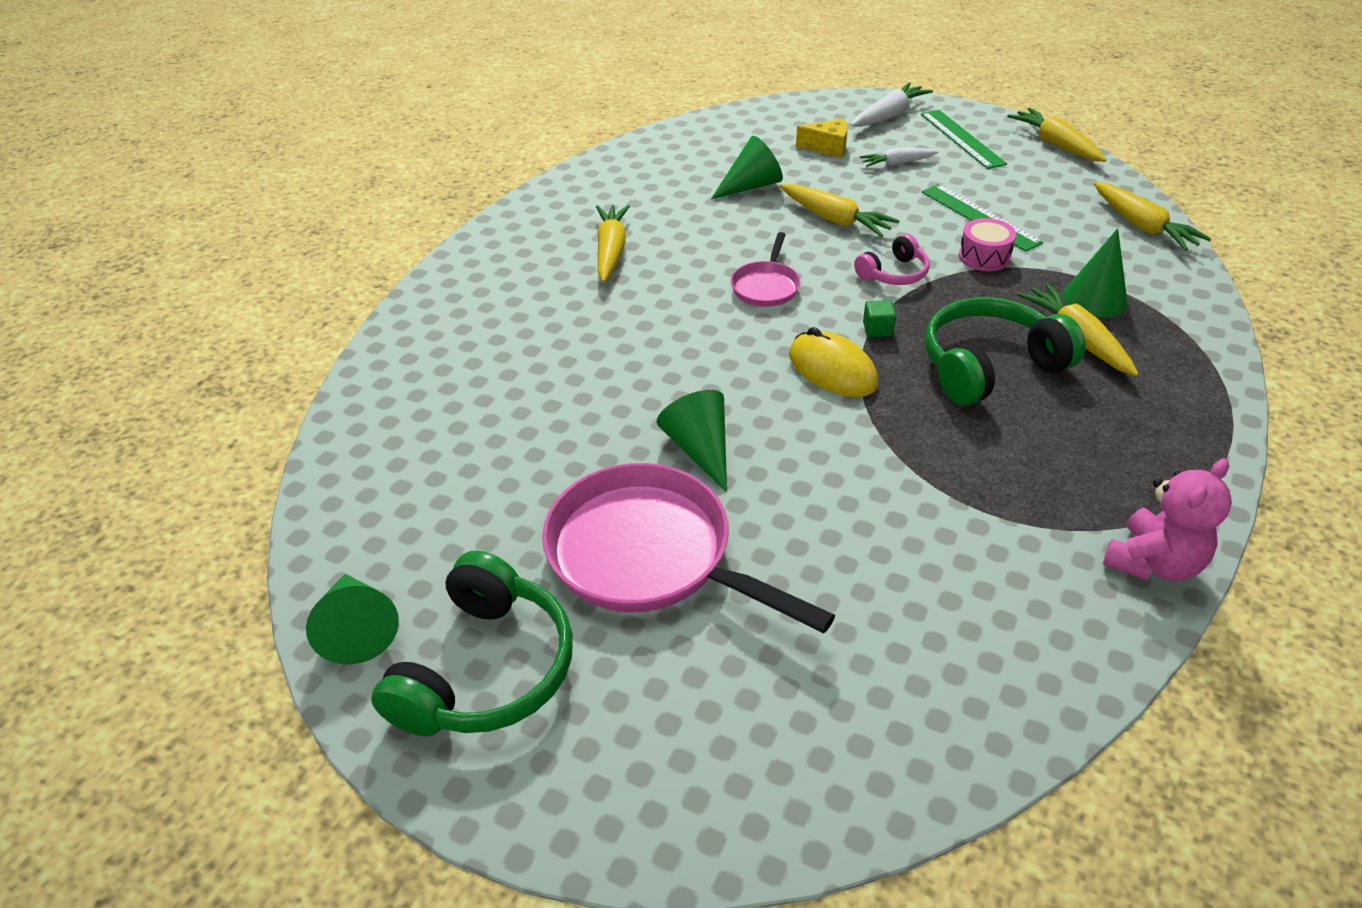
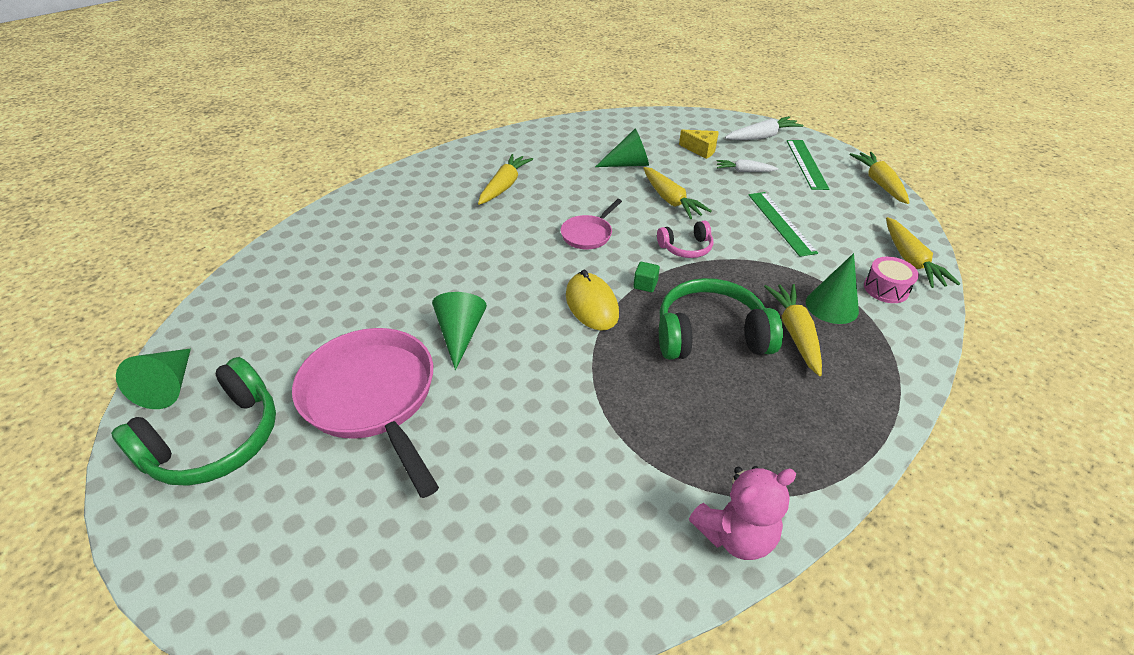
camera: 20 degrees right, 0 degrees up
(984, 257) = (763, 252): pink drum -> pink drum (886, 289)

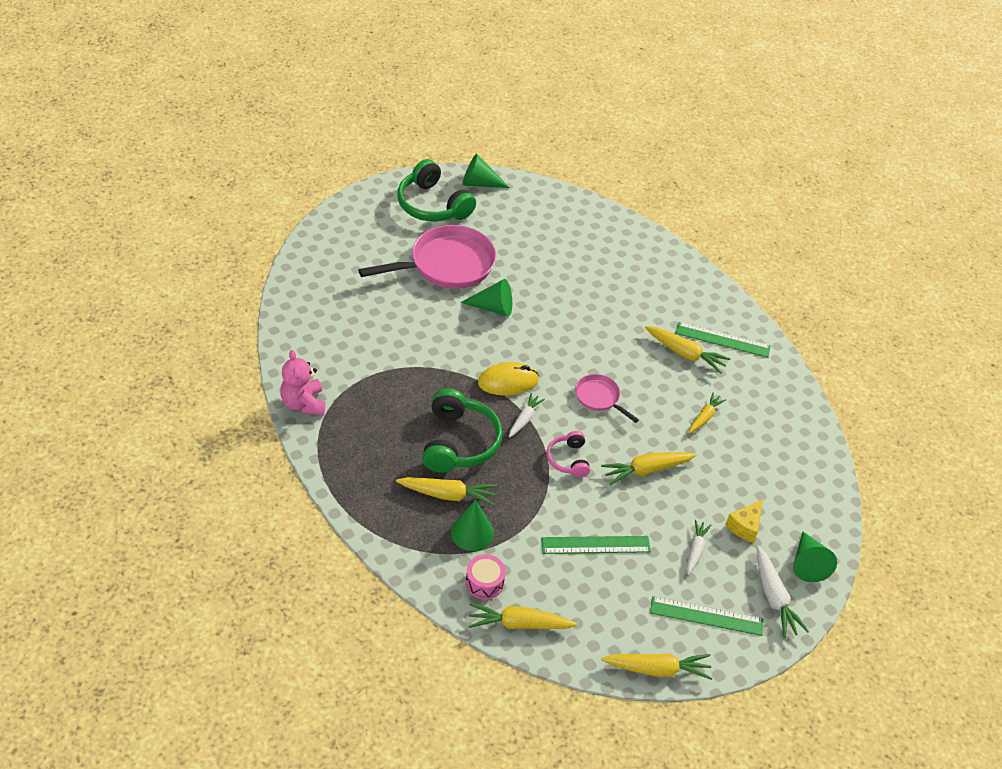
camera: 95 degrees right, 5 degrees up
(478, 166) = (722, 340): none -> green ruler
(586, 172) = (704, 417): none -> yellow carrot
(628, 164) = (718, 454): green cone -> green cone (808, 563)
(645, 285) = (524, 419): green cube -> white carrot

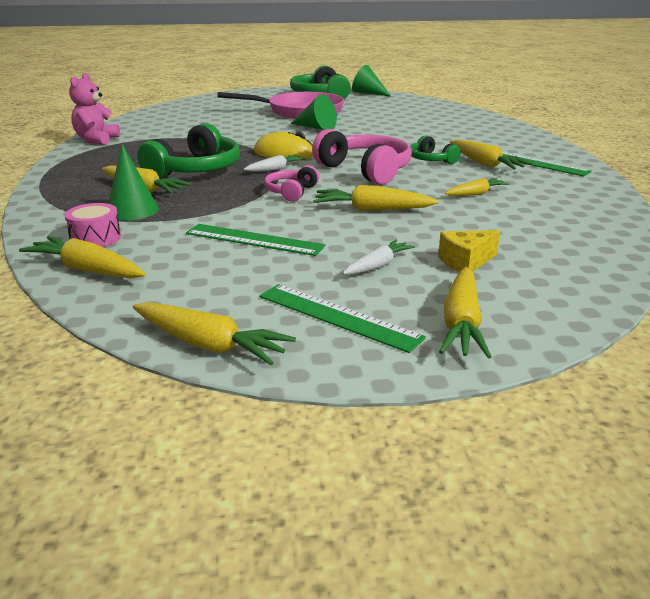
camera: 30 degrees right, 20 degrees down
(599, 398) = (365, 170): pink pan -> pink headphones
(639, 358) = (431, 160): none -> green headphones
(774, 597) = (461, 323): white carrot -> yellow carrot
(808, 563) = (542, 306): green cone -> none

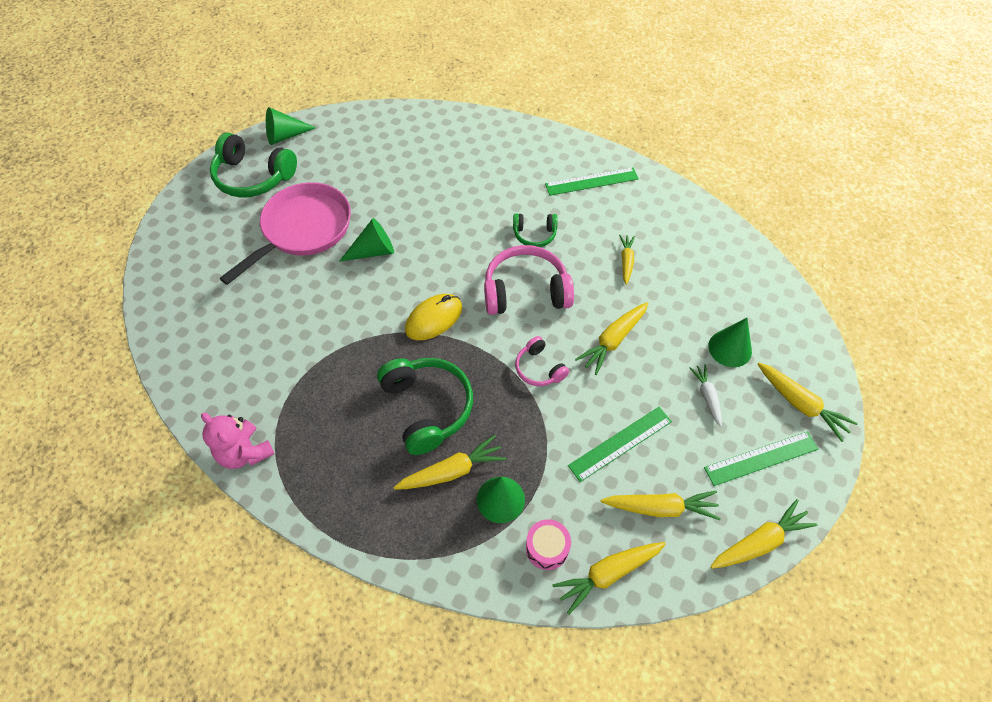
camera: 55 degrees left, 30 degrees up
(275, 169) = (473, 349): white carrot -> none
(465, 262) = (730, 348): yellow cheese -> green cone
(485, 164) = (570, 210): yellow carrot -> yellow carrot (660, 508)

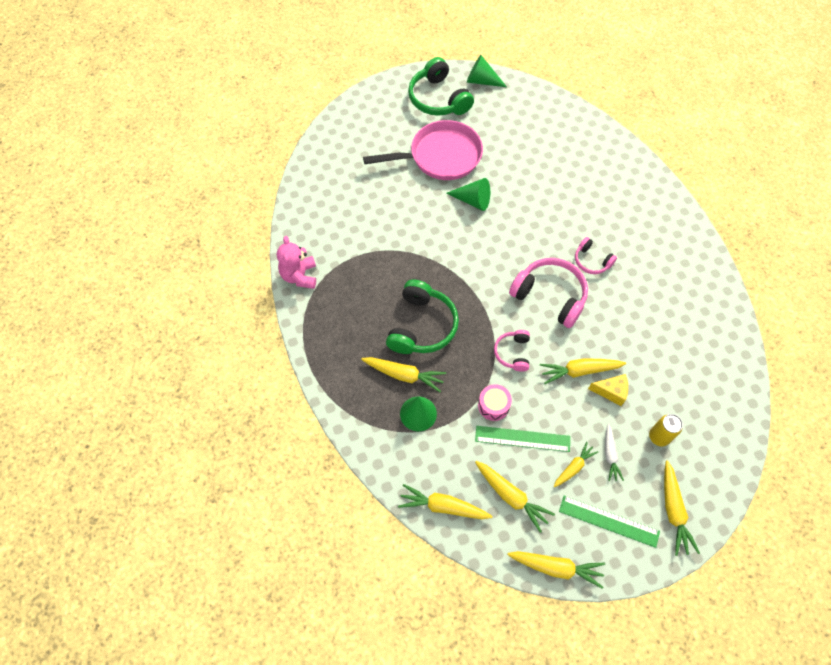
camera: 40 degrees right, 5 degrees up
(434, 319) = (473, 272): yellow mouse -> none
(534, 234) = (591, 261): green headphones -> pink headphones
(547, 548) = (420, 462): pink drum -> pink drum (493, 405)
(591, 181) = (670, 250): green ruler -> none
(626, 261) = (640, 325): yellow carrot -> yellow carrot (573, 467)
(656, 338) = (611, 391): none -> yellow cheese
(707, 396) = (610, 455): white carrot -> white carrot turned 150 degrees clockwise
(730, 348) = (659, 437): green cone -> yellow can

